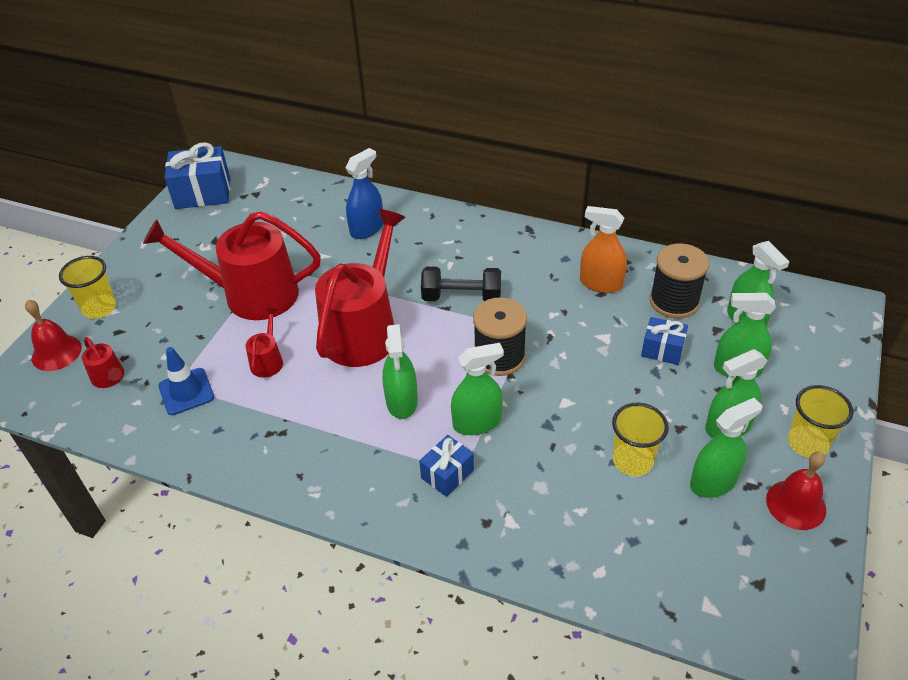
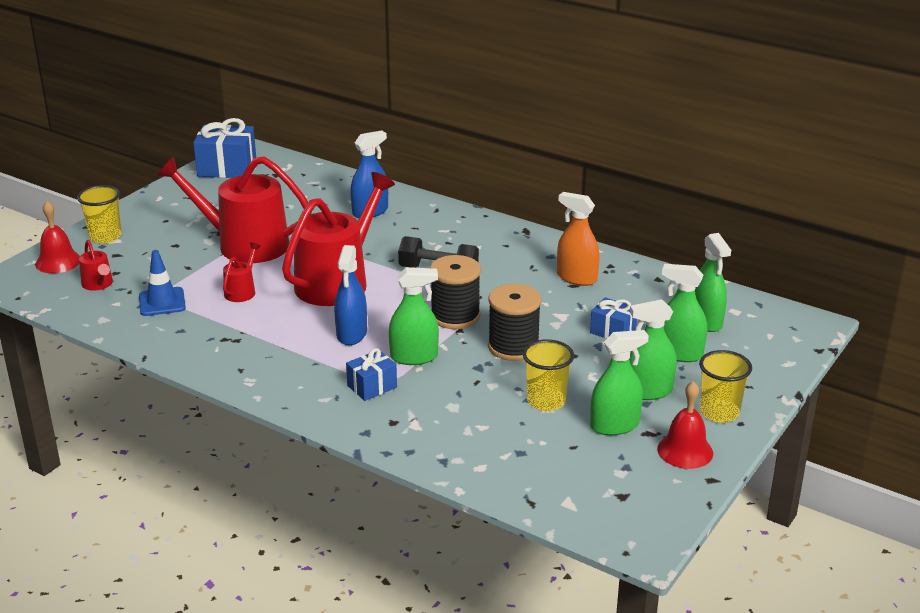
camera: 10 degrees right, 15 degrees down
(402, 401) = (351, 334): green spray bottle -> blue spray bottle
(674, 301) = (642, 299): black spool -> black spool (513, 347)

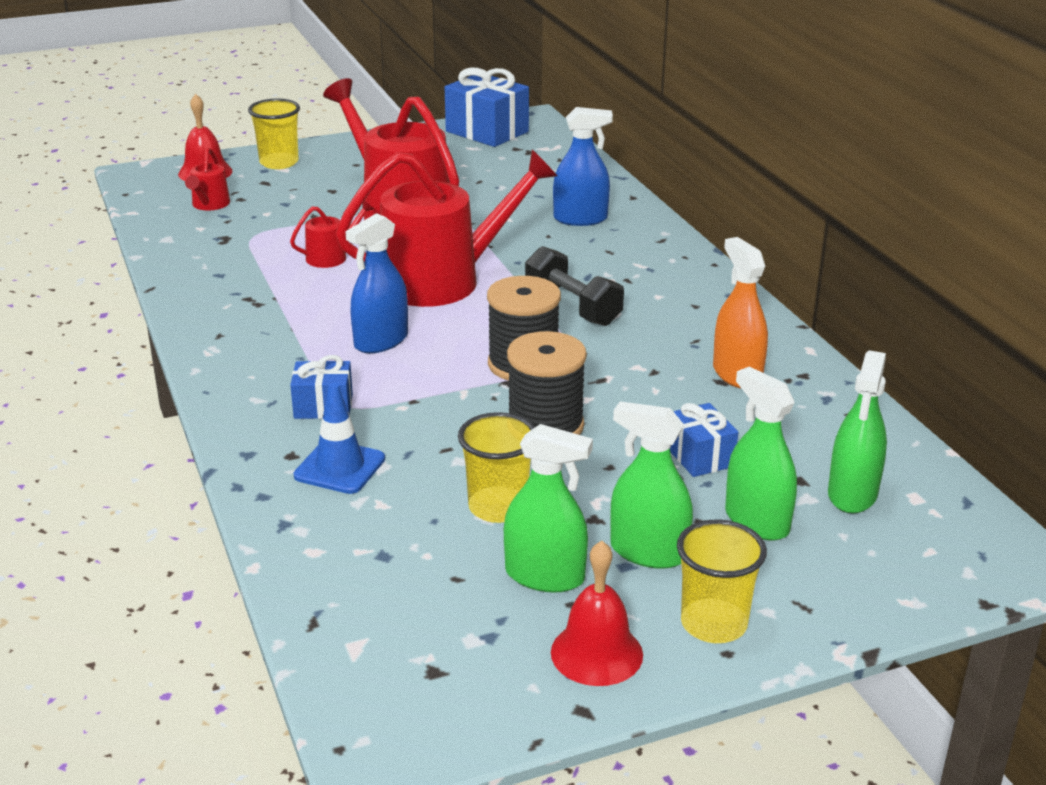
camera: 35 degrees right, 0 degrees up
(162, 302) = (241, 241): blue traffic cone -> blue traffic cone (339, 467)
(414, 357) = (413, 392): green spray bottle -> none

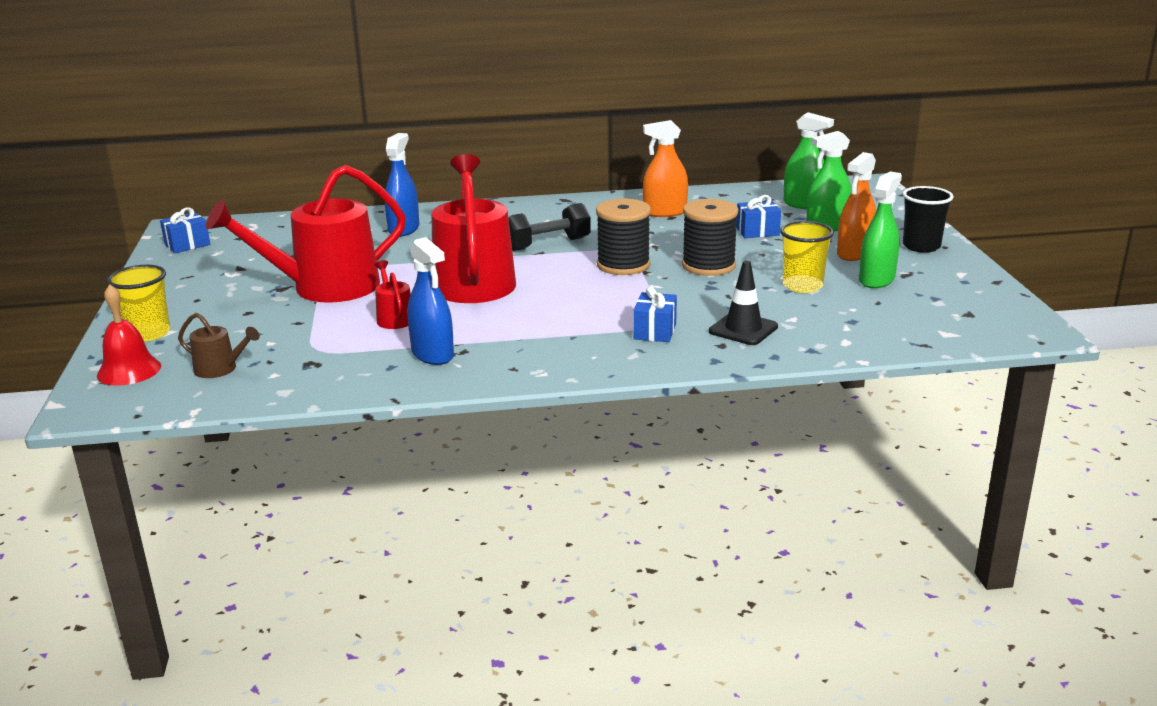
camera: 75 degrees left, 5 degrees down
(209, 205) = (220, 369): red watering can -> brown watering can
(339, 467) = (743, 329): blue traffic cone -> black traffic cone
(381, 341) = (562, 307): blue spray bottle -> blue spray bottle (432, 354)
(487, 132) = (187, 245): blue gift -> blue gift, size x0.58
(596, 653) = (948, 274): red bell -> none
(648, 552) = (854, 253): green spray bottle -> orange spray bottle
(713, 624) = (921, 246): yellow cup -> black cup

